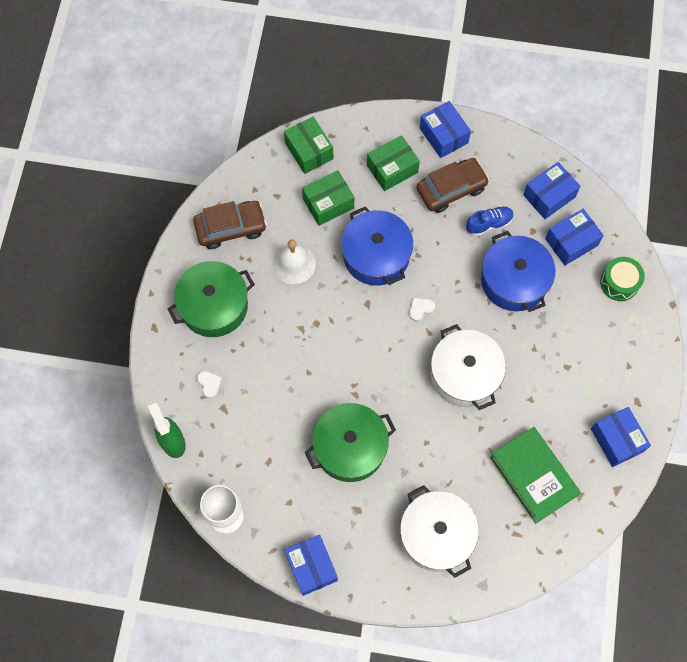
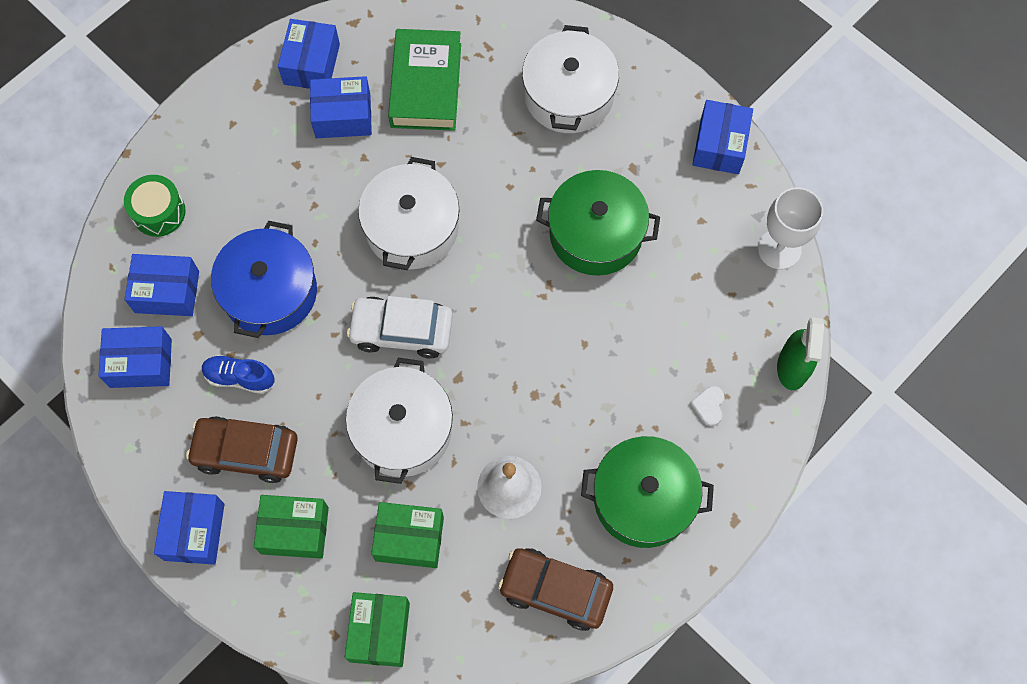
camera: 145 degrees left, 0 degrees up
(376, 255) = (402, 430): blue pot -> white pot
(420, 309) = (401, 331): white heart -> white car
(566, 418) = (343, 116): none -> blue box

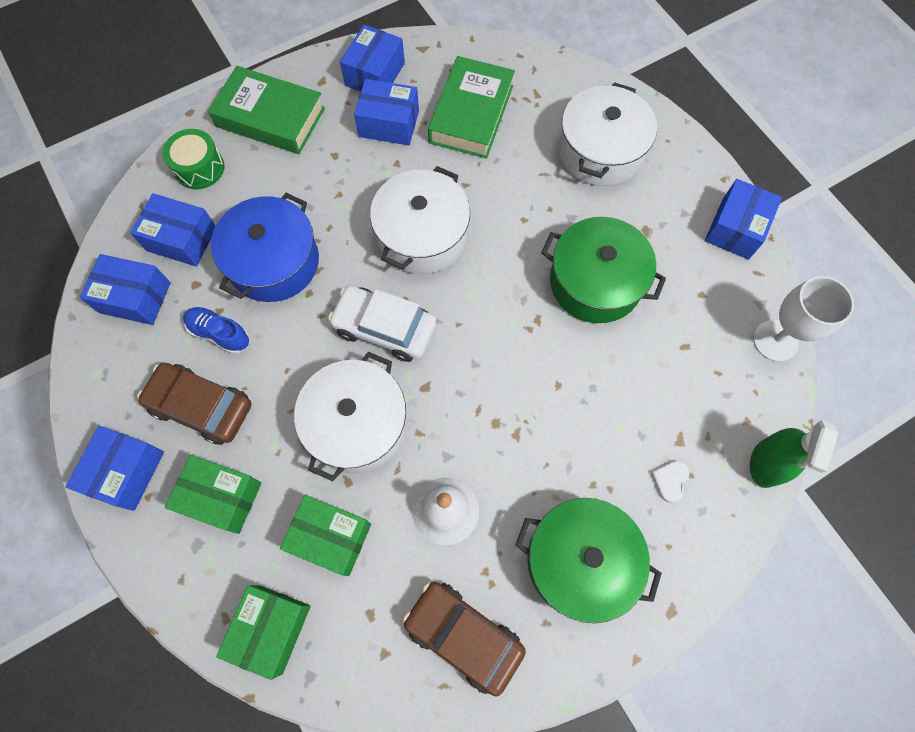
camera: 15 degrees right, 0 degrees up
(215, 138) = (270, 117): none -> green book

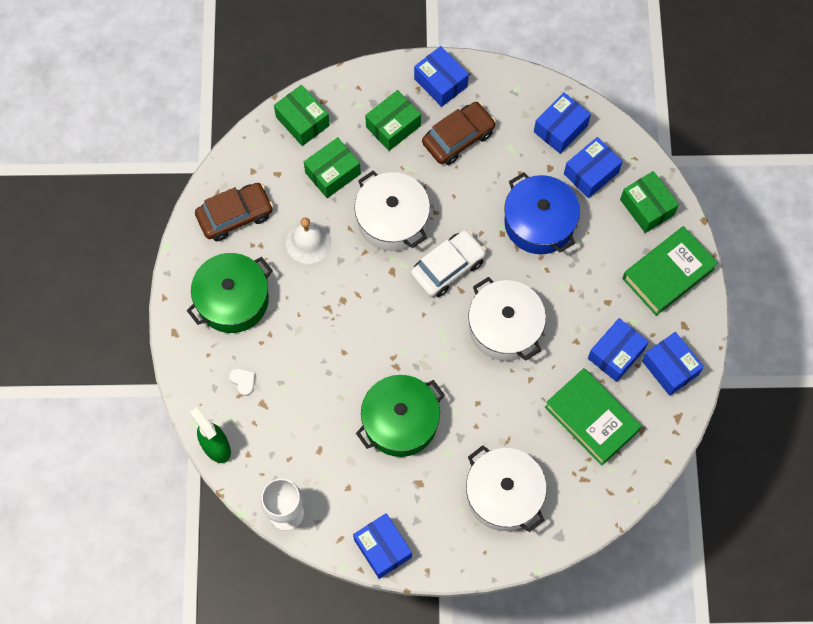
camera: 120 degrees right, 0 degrees up
(199, 168) = (647, 207): green drum -> green box
(220, 334) = (503, 168): blue shoe -> none

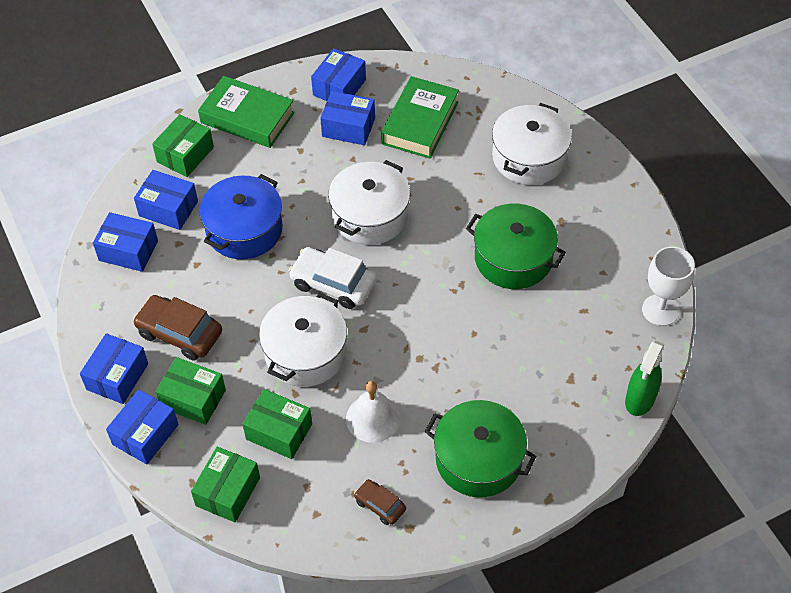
camera: 115 degrees left, 15 degrees down
(235, 215) = (380, 505): brown car -> brown car, size x0.56
(243, 381) = (559, 407): white heart -> none
(382, 548) = (638, 223): blue box -> blue box (145, 434)

